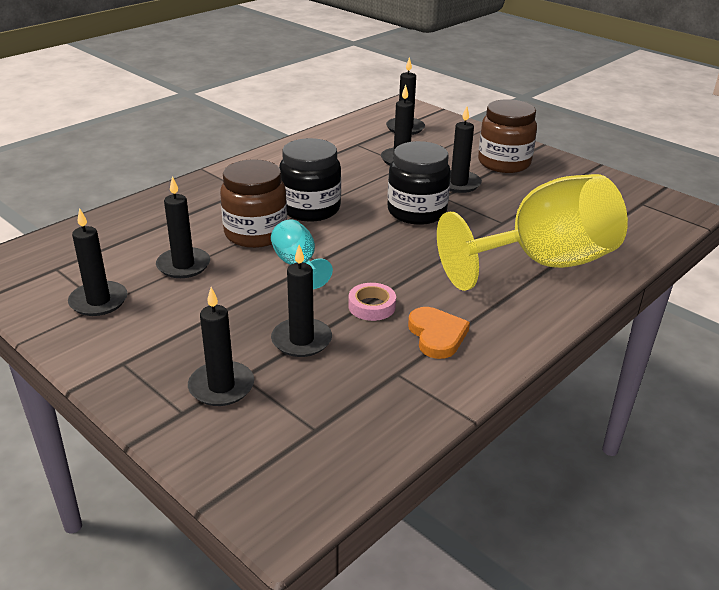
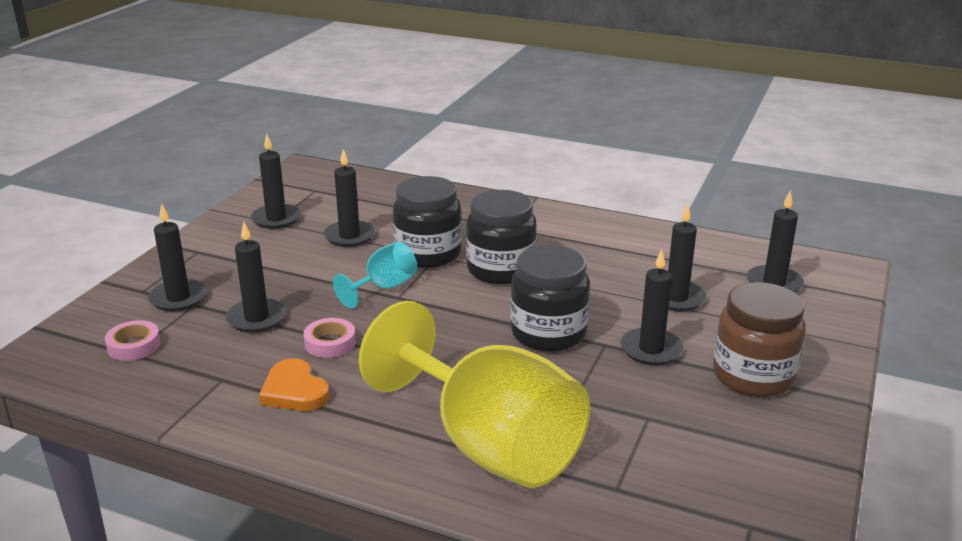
camera: 70 degrees right, 5 degrees down
(255, 233) = (428, 254): brown jar -> black jar
(301, 426) = (134, 346): none -> pink tape
(437, 335) = (294, 391): orange heart -> orange heart turned 90 degrees clockwise

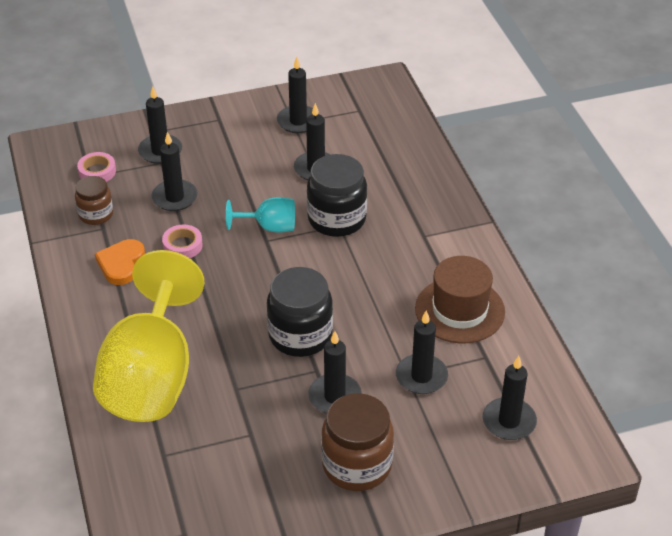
camera: 50 degrees right, 15 degrees up
(194, 374) = (96, 214): none -> brown jar
(500, 269) = (357, 266): black jar -> none
(619, 250) = (459, 310): none -> brown hat

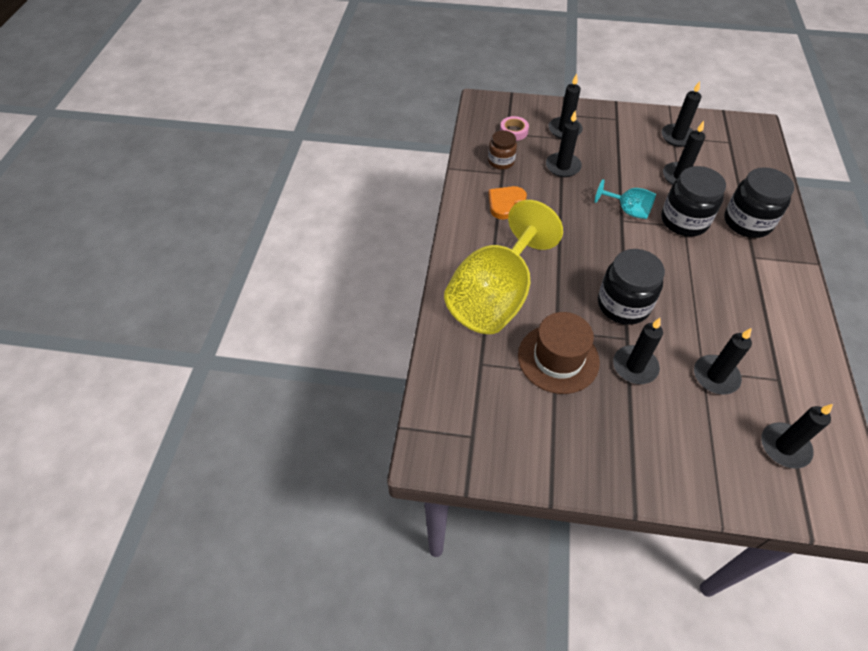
camera: 25 degrees right, 10 degrees up
(182, 245) = (555, 204): pink tape -> none
(357, 465) = (634, 434): brown jar -> none
(405, 199) = (747, 222): none -> black jar
(459, 310) = (767, 330): brown hat -> brown hat (558, 358)

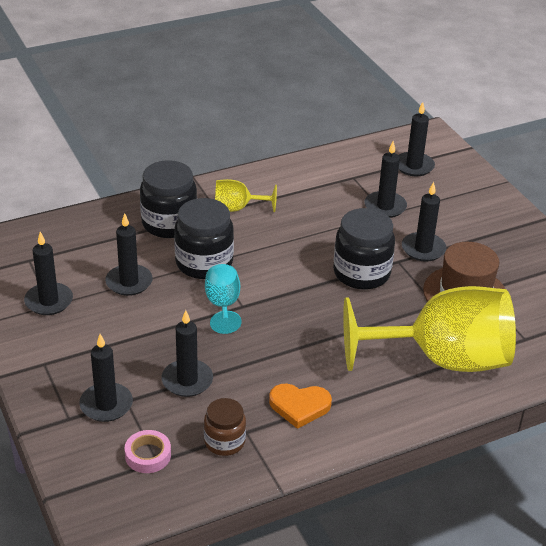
camera: 125 degrees left, 15 degrees down
(754, 270) = (237, 208): none -> yellow goblet

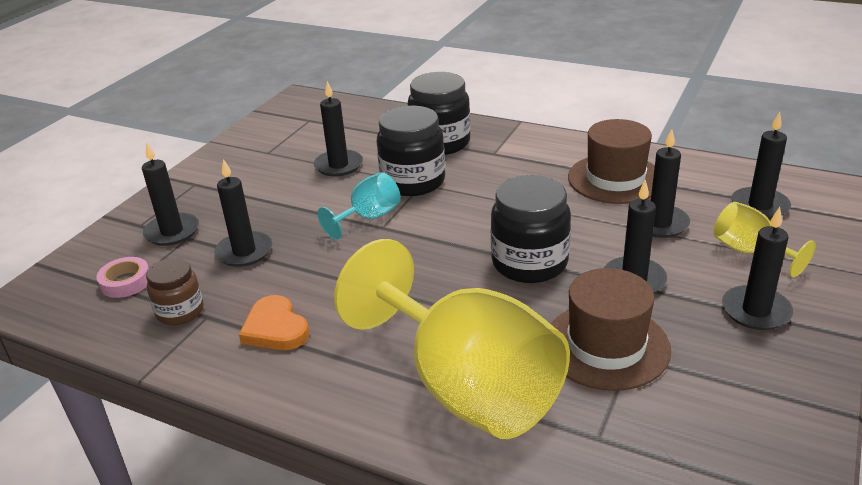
camera: 55 degrees right, 5 degrees down
(49, 301) = (270, 149): black candle -> black candle (756, 311)
(237, 208) = (513, 158): yellow goblet -> yellow goblet (749, 252)
(319, 189) = (615, 179): none -> brown hat

